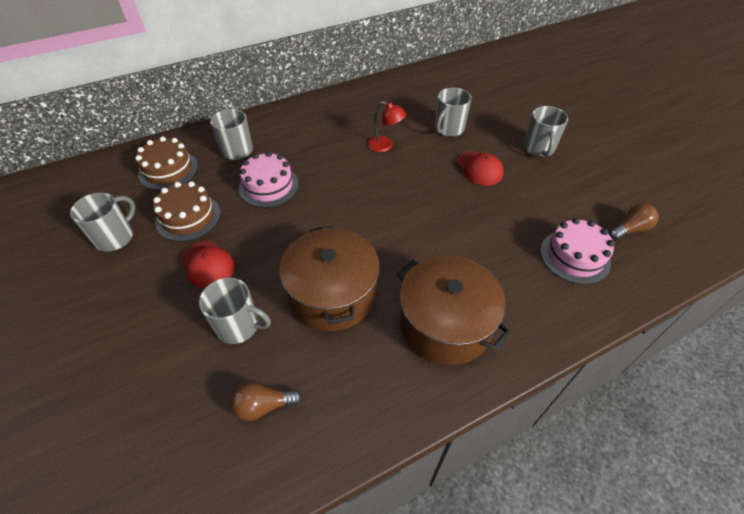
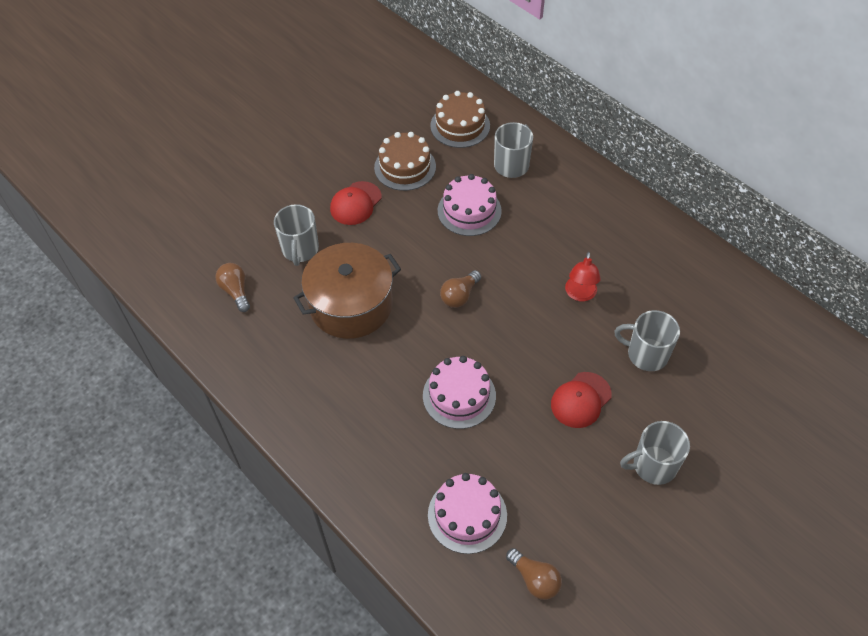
camera: 75 degrees right, 5 degrees up
(115, 237) = (365, 129): grey mug -> none
(357, 213) = (459, 296): none -> brown light bulb
(445, 324) = (343, 401): brown pot -> none
(459, 236) = (459, 395): none -> pink cake

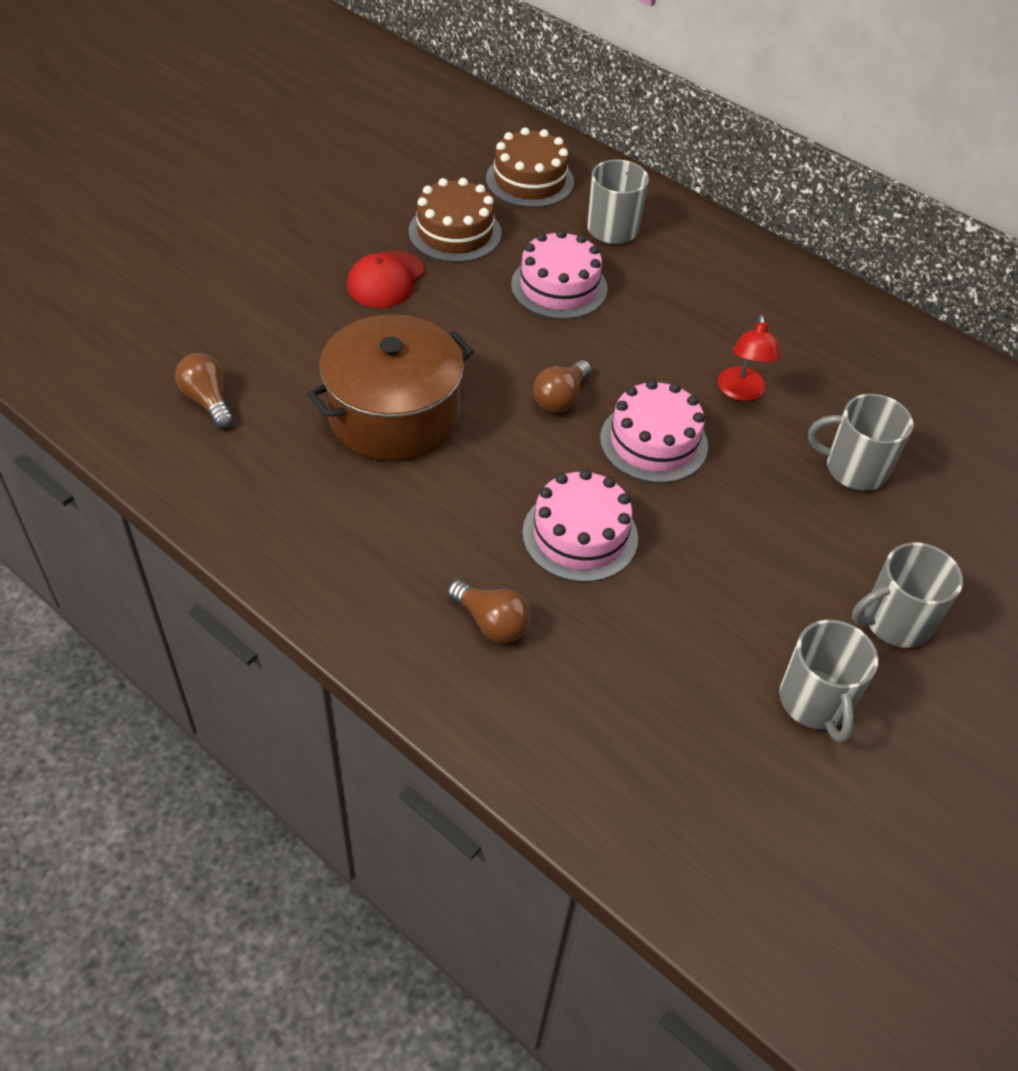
camera: 10 degrees left, 5 degrees down
(300, 249) = (305, 342): grey mug -> grey mug (815, 702)
(467, 515) = (618, 707): pink cake -> pink cake (653, 442)
(535, 579) = (742, 799): brown light bulb -> brown light bulb (491, 622)
(581, 400) = (768, 534): red cap -> none

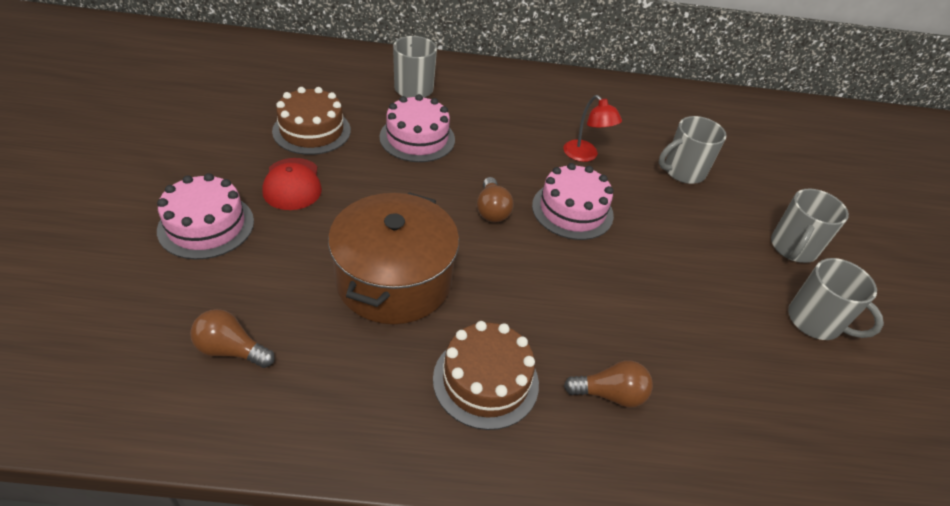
camera: 40 degrees left, 5 degrees down
(529, 180) = (330, 78): brown cake -> brown cake (485, 380)
(580, 535) = (596, 296): pink cake -> pink cake (206, 225)

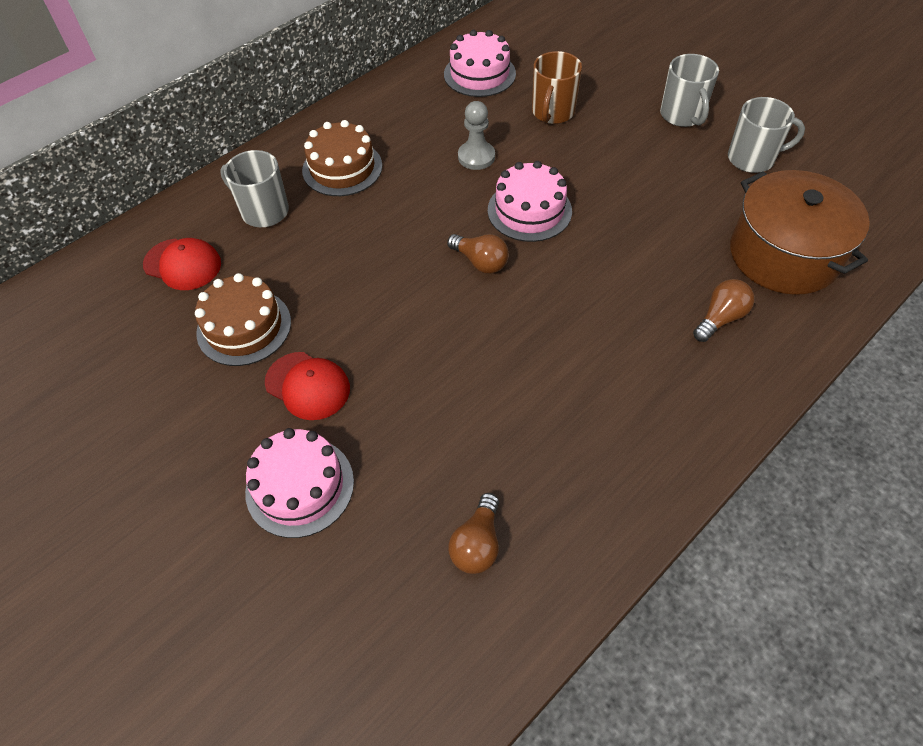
camera: 40 degrees left, 10 degrees up
(231, 350) = (477, 544): brown light bulb -> brown light bulb turned 45 degrees counterclockwise
(333, 80) = (182, 264): none -> red cap
(394, 280) = (498, 380): brown pot -> brown pot (783, 254)
(417, 138) = (338, 254): pink cake -> pink cake (479, 74)
(485, 380) = (650, 384): brown cake -> brown cake (342, 168)
(585, 155) = (476, 157): red lamp -> grey pawn
(683, 171) = (552, 112): grey mug -> brown mug

